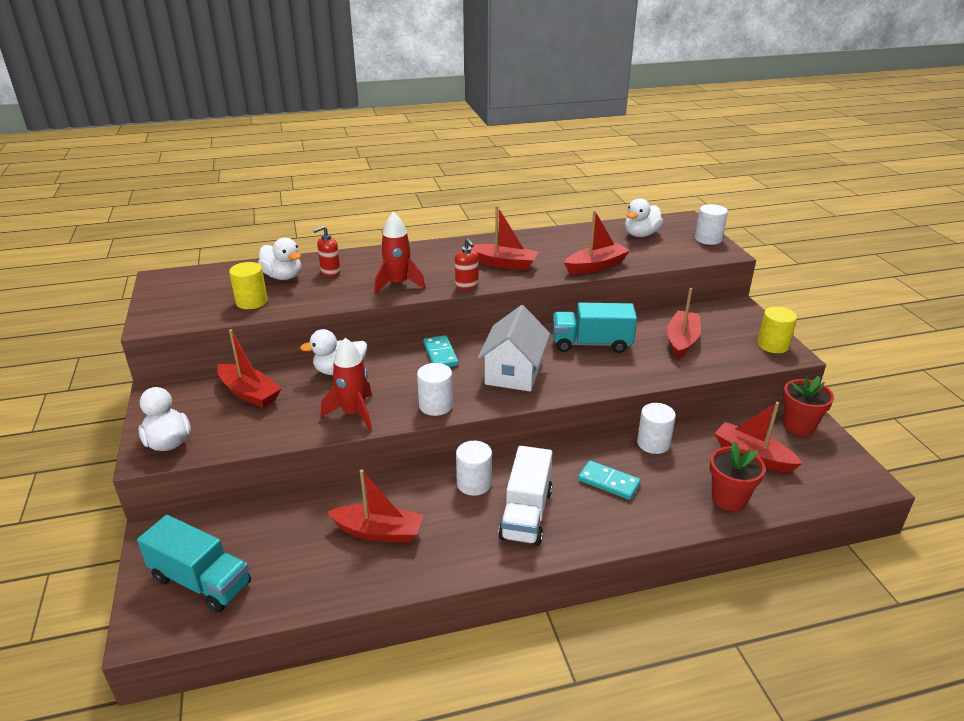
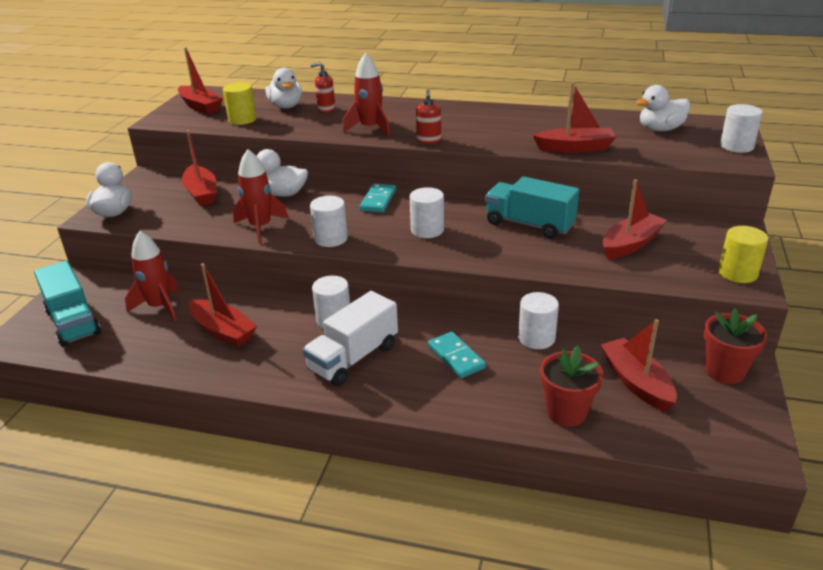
camera: 30 degrees right, 0 degrees up
(286, 530) = (160, 307): none -> red rocket
(503, 264) = (484, 130): red boat -> red boat (200, 106)
(513, 372) = (427, 230): white house -> white cylinder

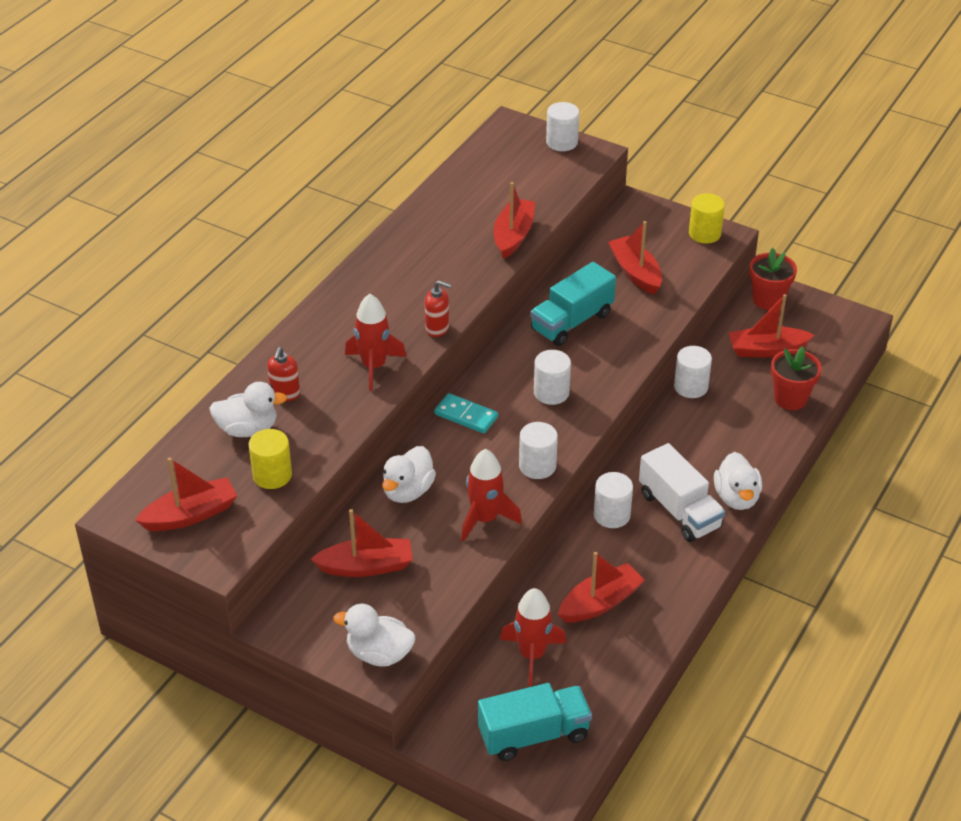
camera: 75 degrees left, 10 degrees up
(456, 357) = (700, 443): turquoise domino -> none
(660, 129) = (498, 169): white duck -> white duck (736, 497)

